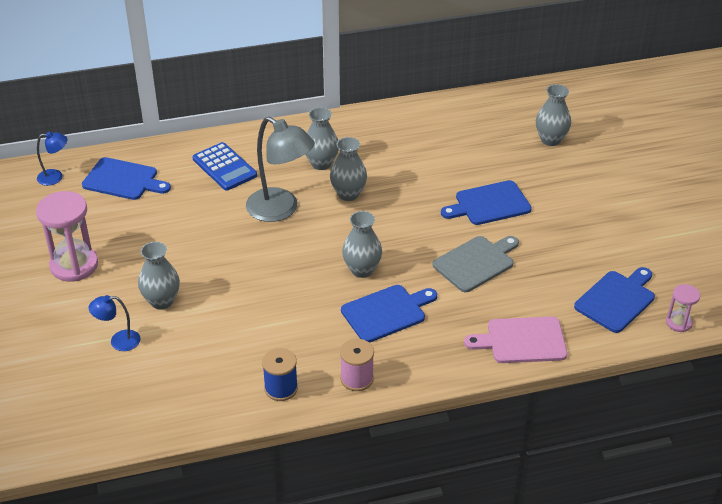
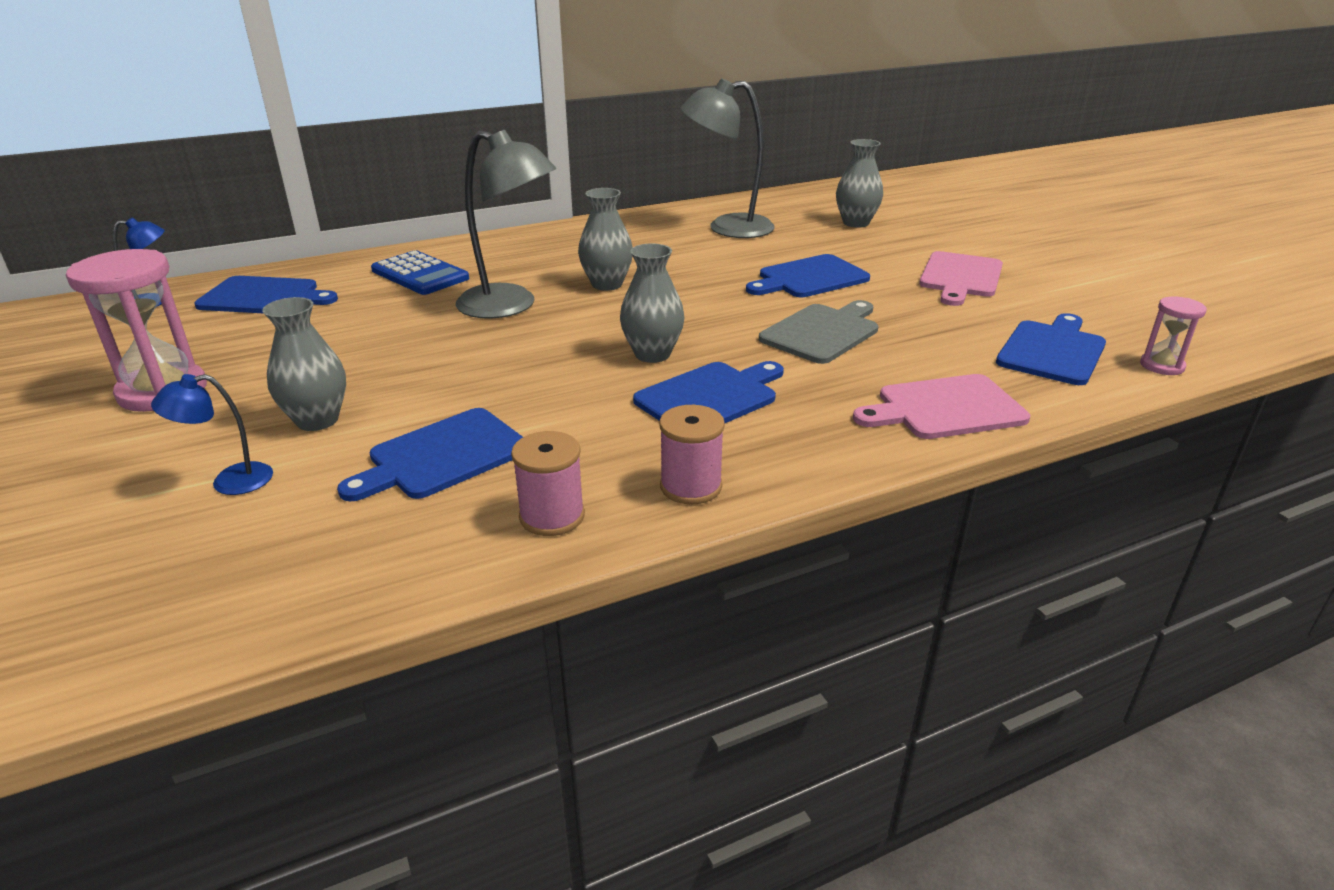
camera: 10 degrees left, 10 degrees down
(229, 338) = (443, 456): none -> blue cutting board
(281, 388) = (552, 516): blue spool -> pink spool
(321, 163) = (560, 262): grey vase -> none
(451, 135) = (727, 228): none -> grey lamp
(596, 216) = (960, 277): none -> pink cutting board

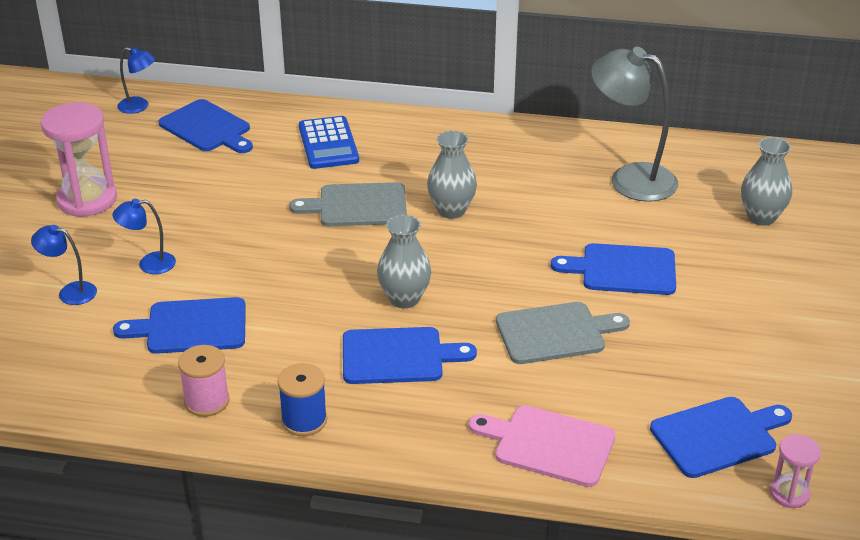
camera: 35 degrees right, 5 degrees up
(317, 420) = (149, 264): grey vase -> blue lamp
(510, 306) = (357, 206): grey lamp -> grey cutting board
(691, 486) = (304, 420): pink spool -> blue spool
(960, 277) = (762, 324): pink cutting board -> none

